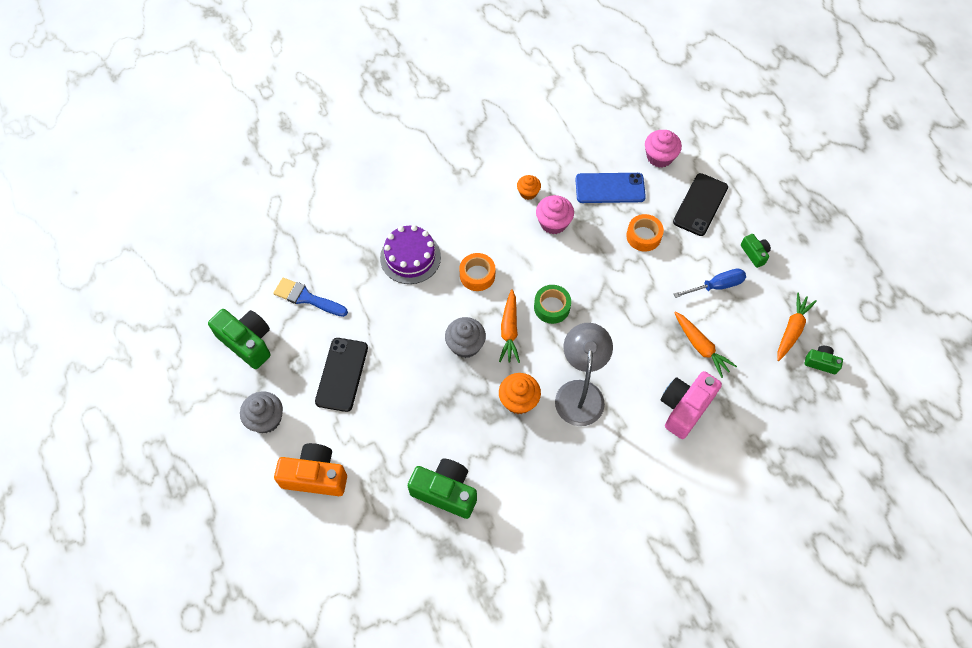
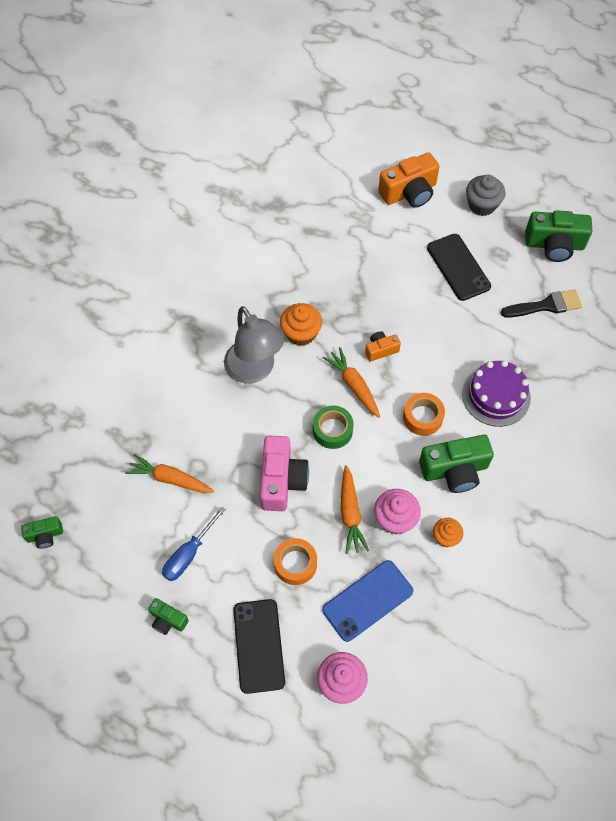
camera: 145 degrees right, 0 degrees up
(306, 298) = (546, 305): blue brush -> black brush
(445, 492) = (306, 237): green camera -> green camera (454, 470)
(465, 345) = (381, 350): grey cupcake -> orange camera
(685, 408) = (154, 413): pink camera -> pink camera (281, 480)
(792, 330) = (89, 553): orange carrot -> orange carrot (350, 513)

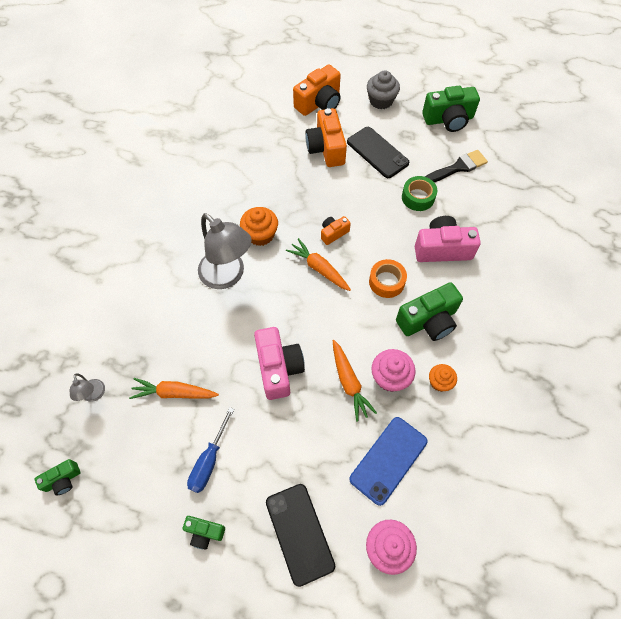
camera: 15 degrees left, 0 degrees up
(91, 461) = (94, 395): none -> grey lamp
(295, 564) = (312, 443): orange tape -> none
(332, 430) = (311, 312): green tape -> green tape (418, 197)
(401, 249) = (326, 148): none -> orange camera
(496, 395) = (442, 249): purple cake -> pink camera

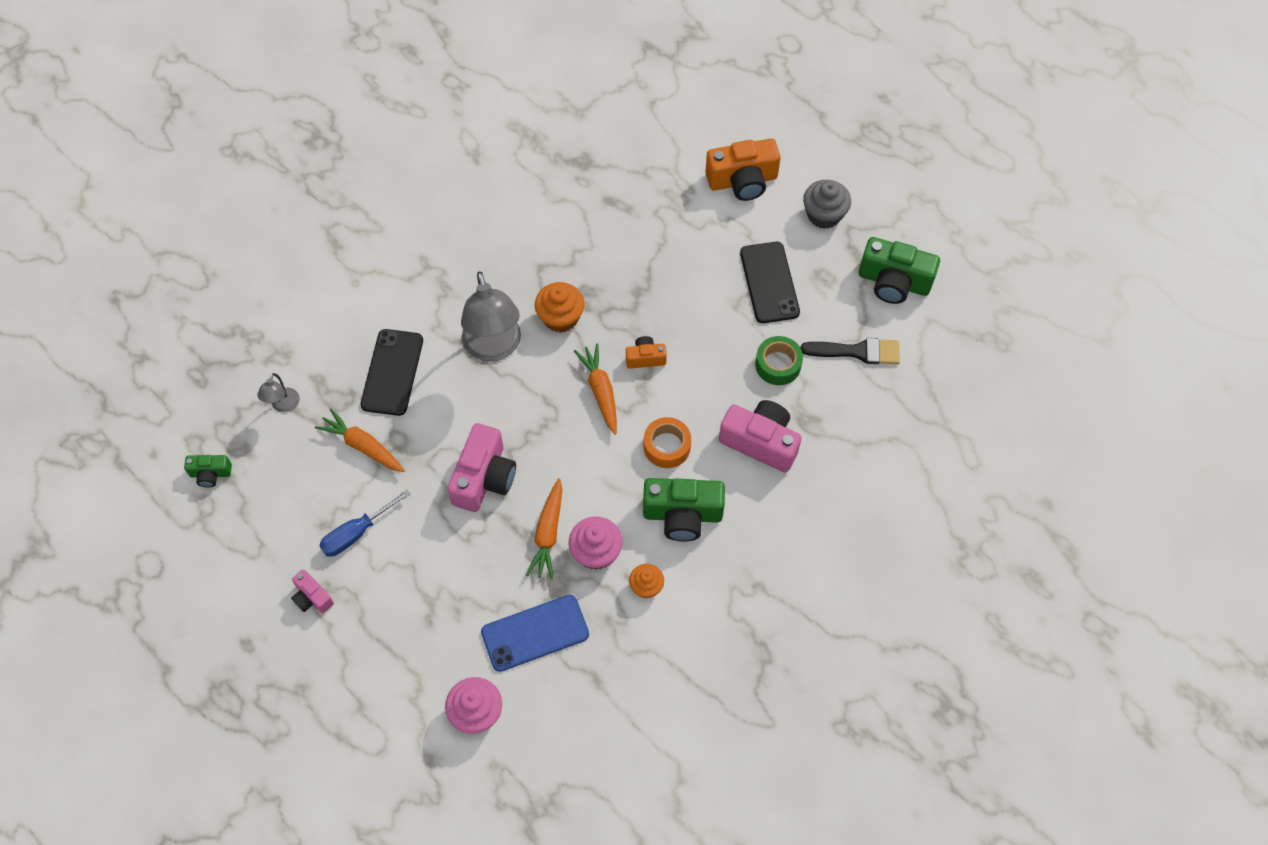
camera: 30 degrees right, 0 degrees up
(204, 532) = (312, 597): green camera -> pink camera
(299, 533) = (400, 650): black phone -> black phone (392, 372)
(326, 148) = (709, 246): orange camera -> none

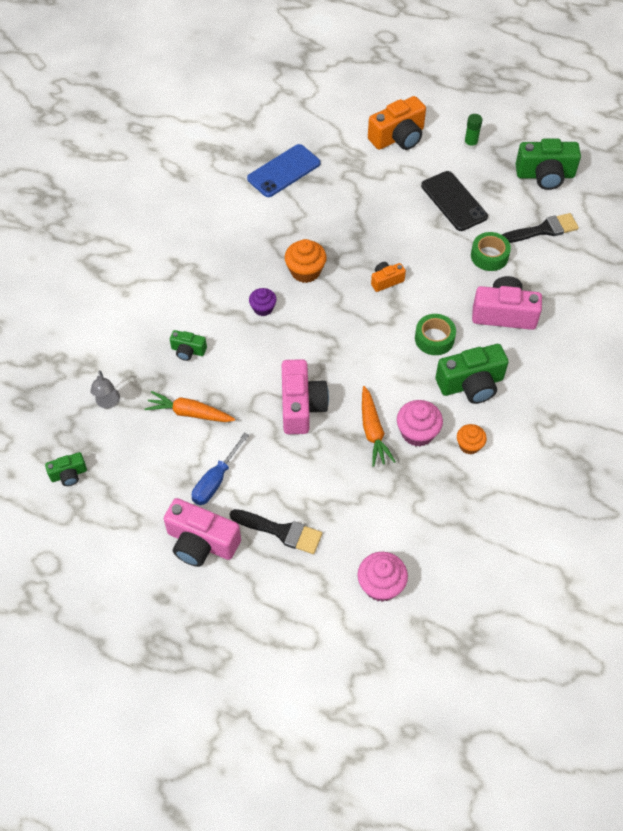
camera: 20 degrees left, 5 degrees down
(312, 597) = (201, 542): pink camera -> pink camera, size x1.89
(392, 372) = (188, 350): black phone -> green camera
(399, 614) = (281, 531): none -> black brush
(494, 348) = (263, 308): grey lamp -> purple cupcake
(535, 633) = (399, 509): blue phone -> blue phone (284, 171)
(600, 391) = (363, 315): orange carrot -> none
(667, 446) = (434, 339): orange tape -> green tape
(824, 215) = (470, 144): grey cupcake -> green glue stick

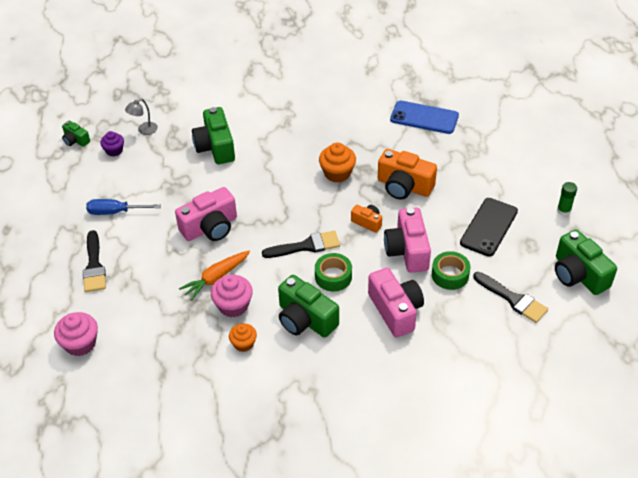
camera: 60 degrees right, 10 degrees down
(188, 350) = (215, 147): green camera -> green camera, size x1.89
(189, 413) = (163, 173): orange carrot -> none
(201, 542) = (61, 228): pink camera -> pink camera (407, 251)
(263, 308) = (283, 167): purple cupcake -> purple cupcake (114, 150)
(382, 341) = (306, 246): none -> black brush
(398, 137) = (524, 164): orange camera -> orange camera (404, 186)

